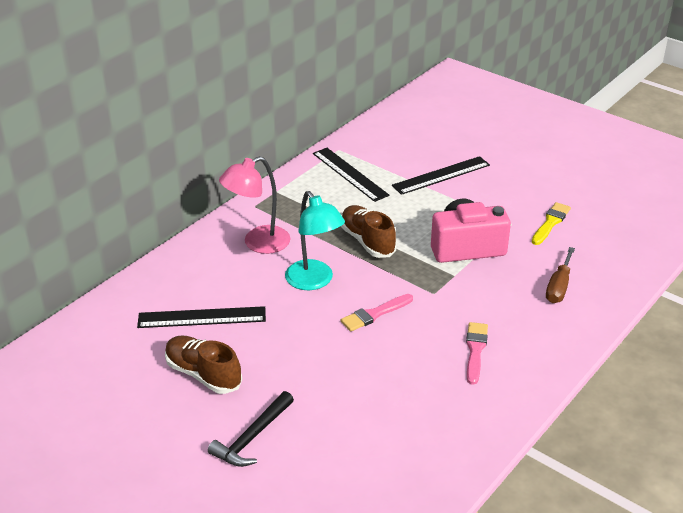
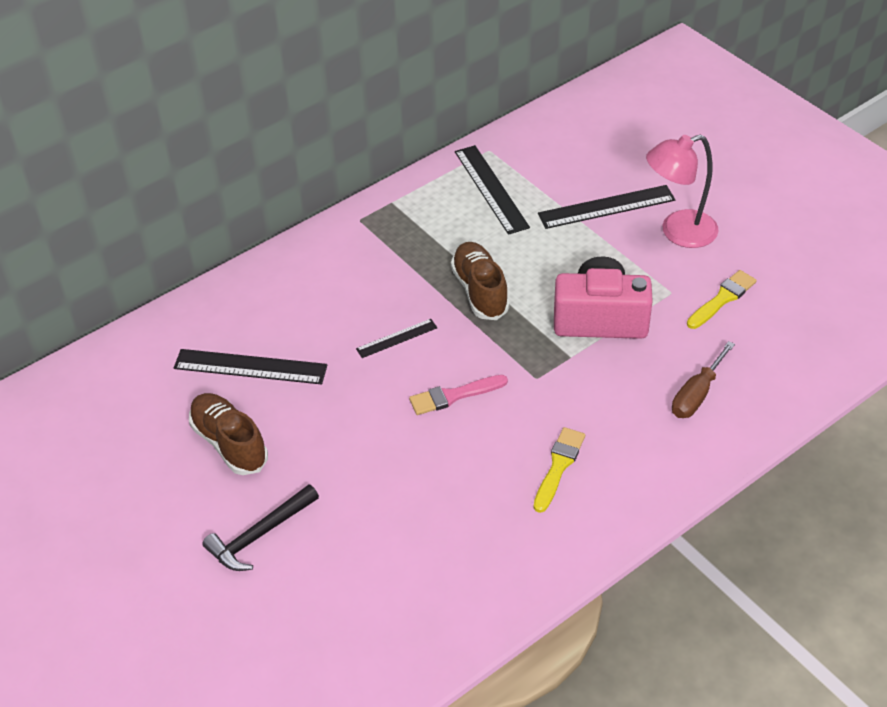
camera: 15 degrees right, 10 degrees up
(258, 243) = (346, 274): pink lamp -> pink lamp (678, 232)
(314, 281) = (397, 338): turquoise lamp -> black ruler
(475, 350) = (558, 467): pink brush -> yellow brush

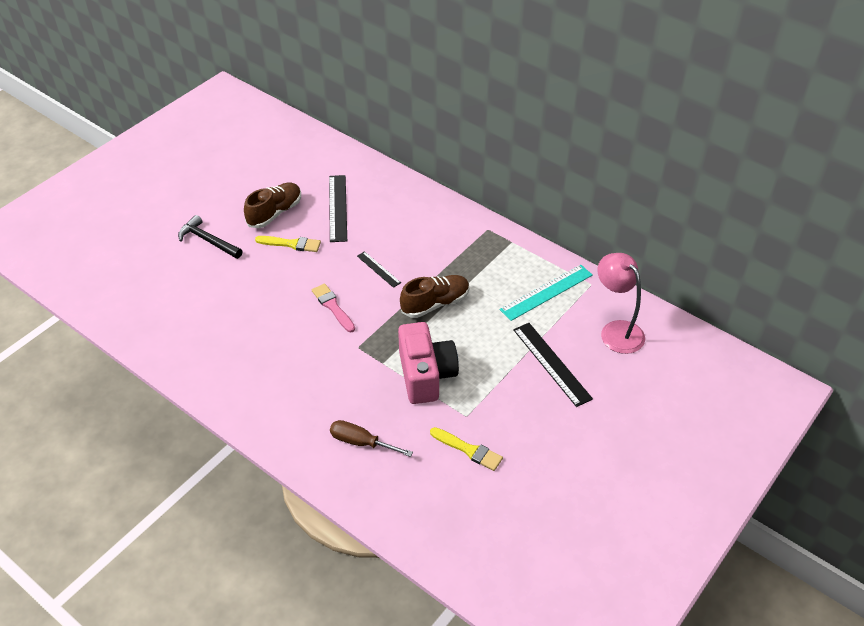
camera: 75 degrees right, 0 degrees up
(491, 189) = (546, 292): black ruler -> turquoise ruler
(558, 467) = (279, 370): yellow brush -> yellow brush (291, 244)
(678, 232) = (538, 413): pink lamp -> pink lamp (616, 330)

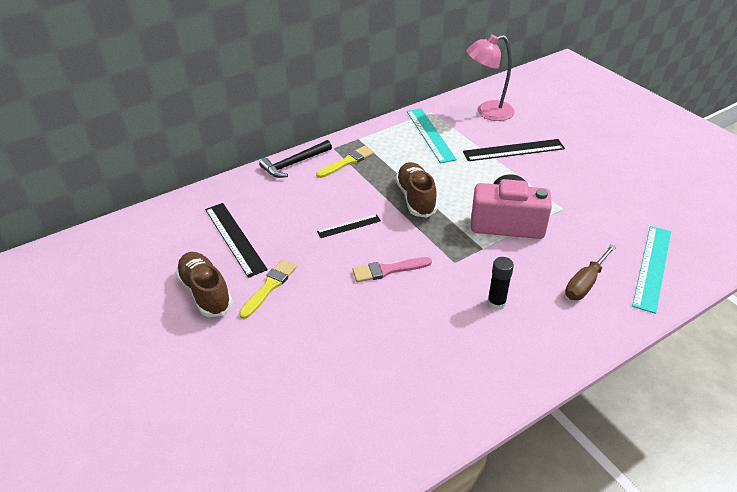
camera: 70 degrees left, 5 degrees down
(208, 240) = (212, 367): black hammer -> black hammer (294, 164)
(316, 383) = (496, 303): none -> black glue stick
(338, 208) = (235, 238): black ruler -> black ruler turned 45 degrees clockwise
(402, 494) = (652, 267): none -> turquoise ruler
(468, 450) = (603, 215): yellow brush -> yellow brush (347, 162)

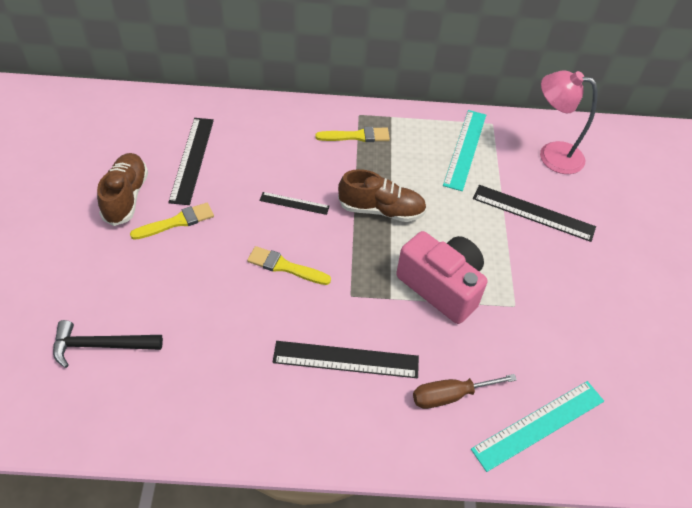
camera: 30 degrees right, 10 degrees up
(294, 164) = (308, 112): black hammer -> black hammer (101, 345)
(388, 270) = (285, 267): pink brush -> yellow brush
(416, 198) = (381, 210): brown shoe -> brown shoe turned 75 degrees clockwise
(496, 303) = (346, 359): black glue stick -> black ruler

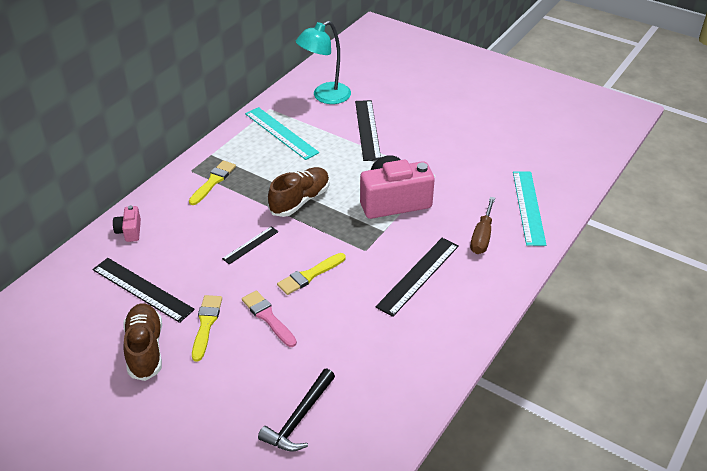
camera: 55 degrees left, 10 degrees down
(126, 197) = (145, 349): brown shoe -> brown shoe turned 45 degrees clockwise
(211, 262) = (268, 317): none -> pink brush
(254, 116) = (129, 231): none -> pink camera
(533, 212) = (367, 129): black ruler -> black ruler turned 60 degrees counterclockwise
(551, 155) = (325, 96): pink lamp -> turquoise lamp

